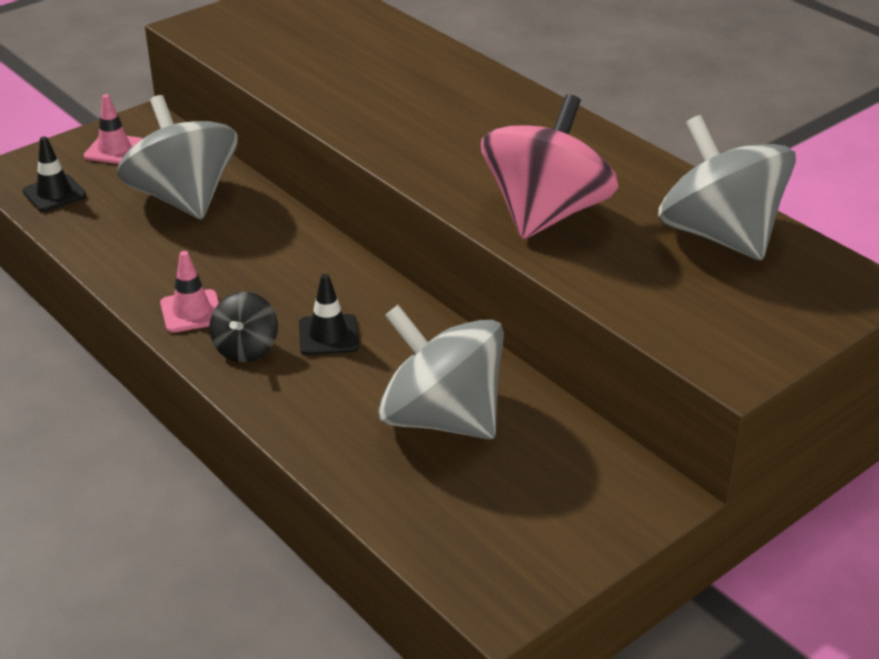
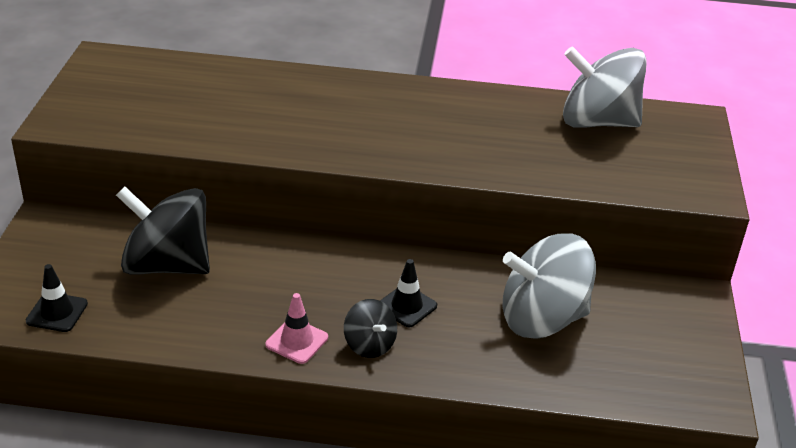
camera: 45 degrees left, 0 degrees up
(114, 149) = (54, 255): pink traffic cone -> none
(184, 198) = (167, 265): grey spinning top -> black spinning top
(546, 214) = (496, 152): pink spinning top -> none

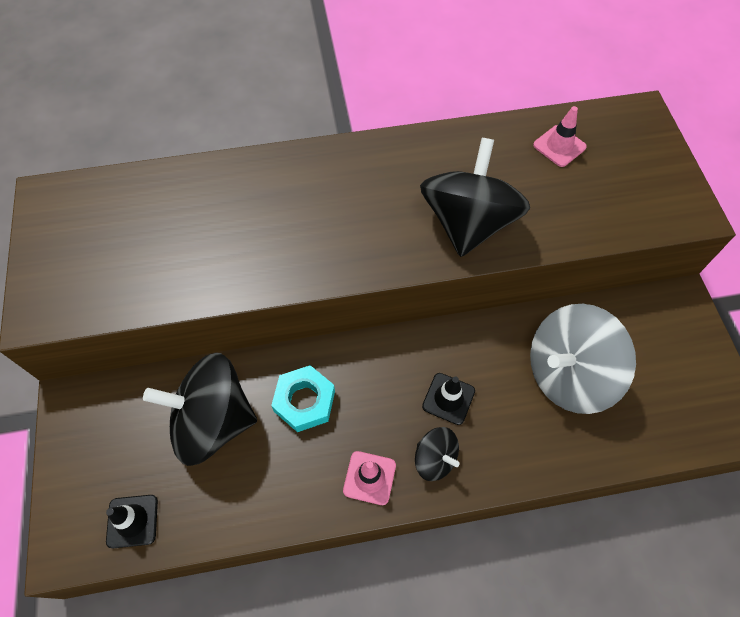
camera: 15 degrees left, 25 degrees up
(262, 273) = (304, 401): none -> turquoise nut
(476, 152) = (468, 223): none -> black spinning top
(597, 122) = (559, 146): grey spinning top -> pink traffic cone

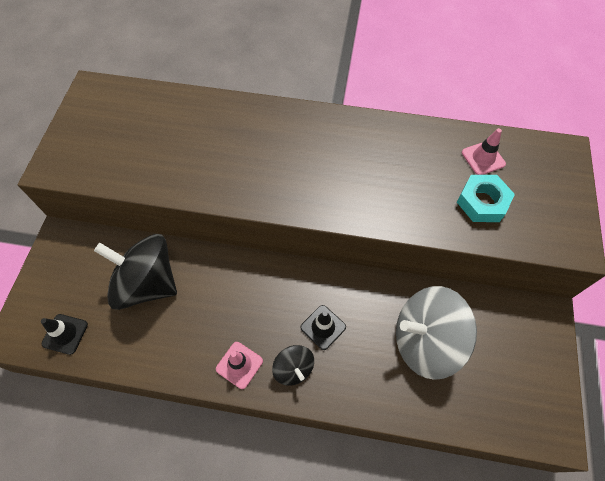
camera: 20 degrees right, 0 degrees up
(304, 401) = (216, 292): turquoise nut -> turquoise nut (482, 202)
(468, 223) = (382, 196): black spinning top -> none

